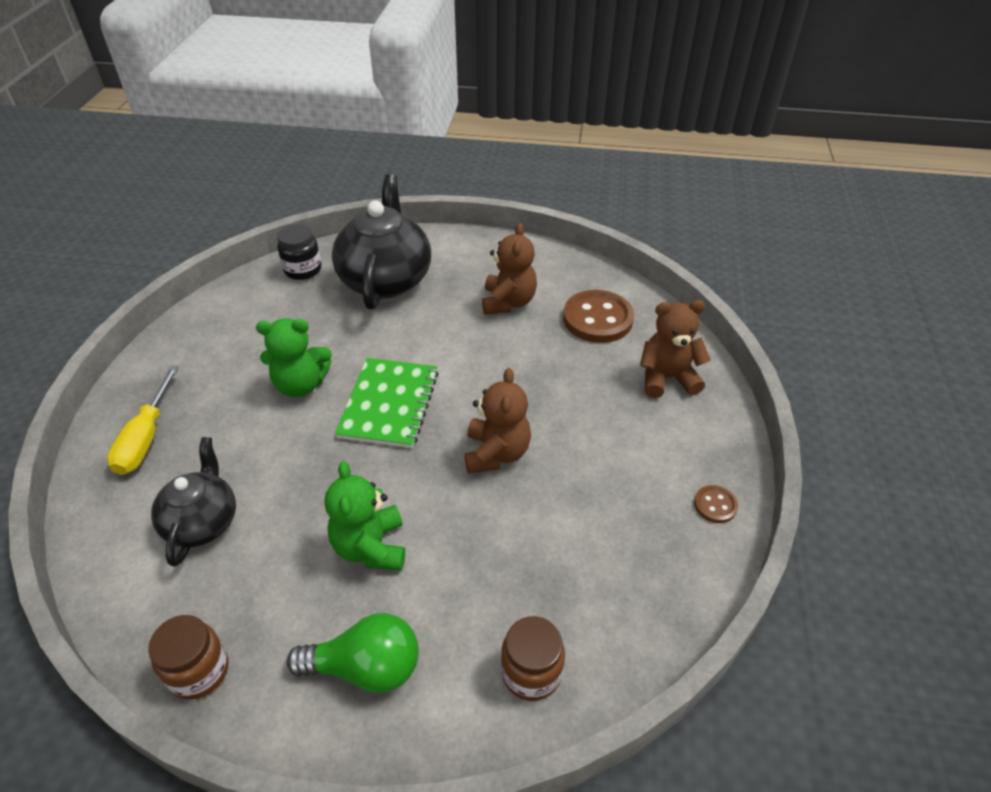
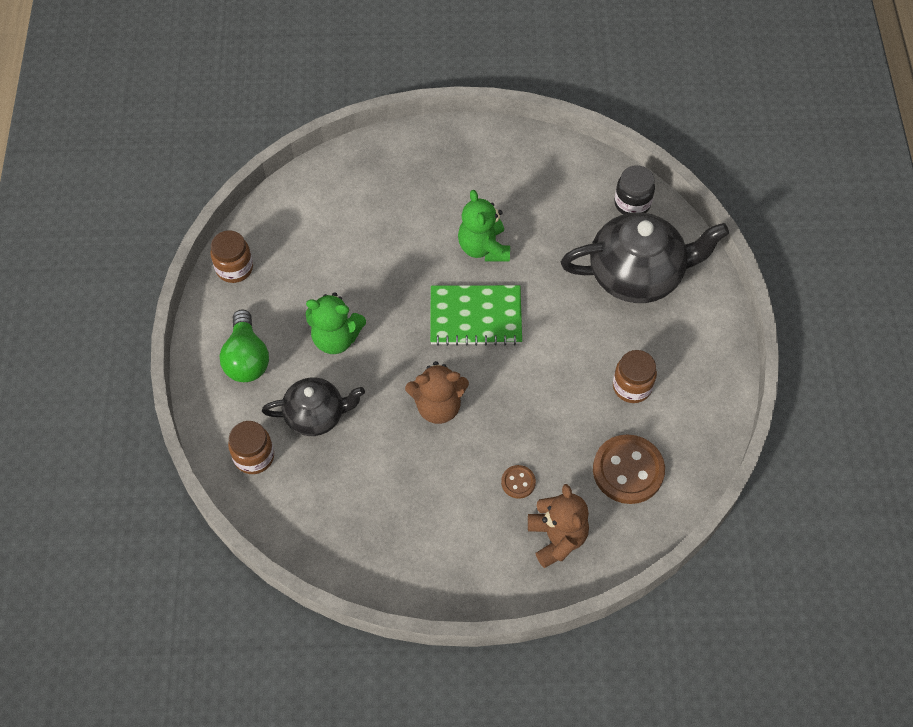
camera: 80 degrees right, 15 degrees up
(145, 439) = (407, 166): yellow screwdriver -> none
(202, 522) = (340, 230): black teapot -> black teapot (316, 415)
(371, 547) = (336, 338): green teddy bear -> green teddy bear turned 150 degrees counterclockwise
(508, 302) = (632, 386): brown teddy bear -> brown jar
(715, 505) = (413, 579): brown button -> brown button (518, 482)

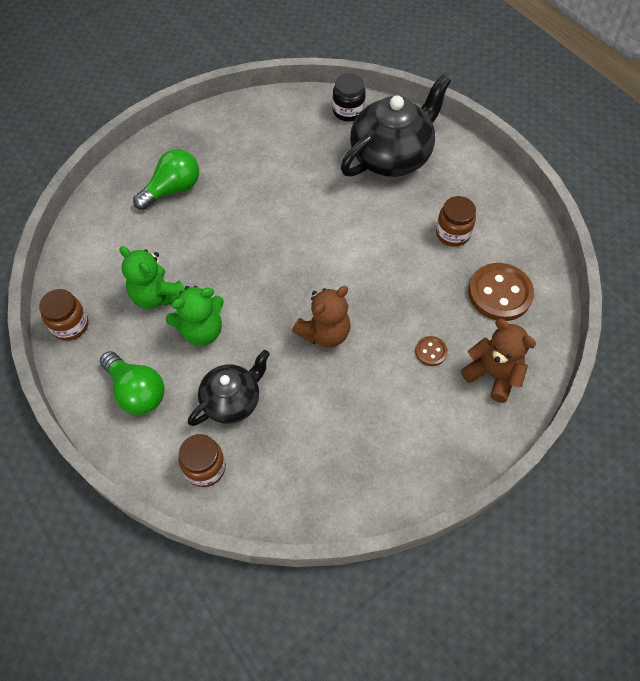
camera: 35 degrees left, 0 degrees up
(407, 191) = (173, 189): none -> green light bulb
(475, 317) = (299, 250): green notebook -> none
(483, 248) = (265, 198): green teddy bear -> green teddy bear (156, 295)

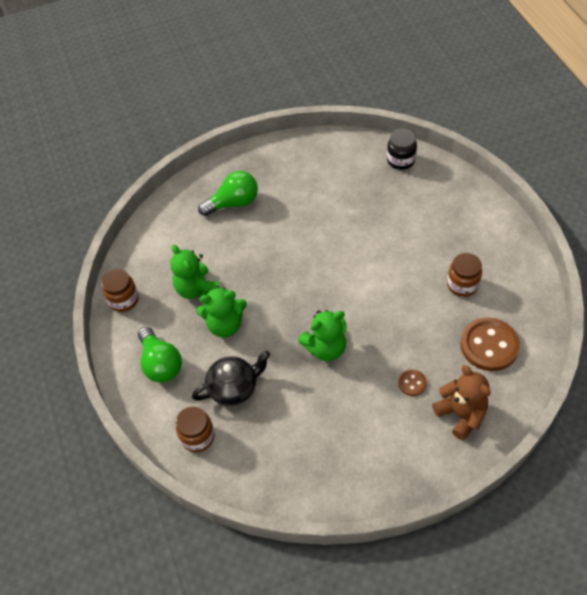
camera: 20 degrees right, 5 degrees down
(324, 333) = (325, 348): brown teddy bear -> green teddy bear
(391, 156) = (427, 207): black teapot -> none

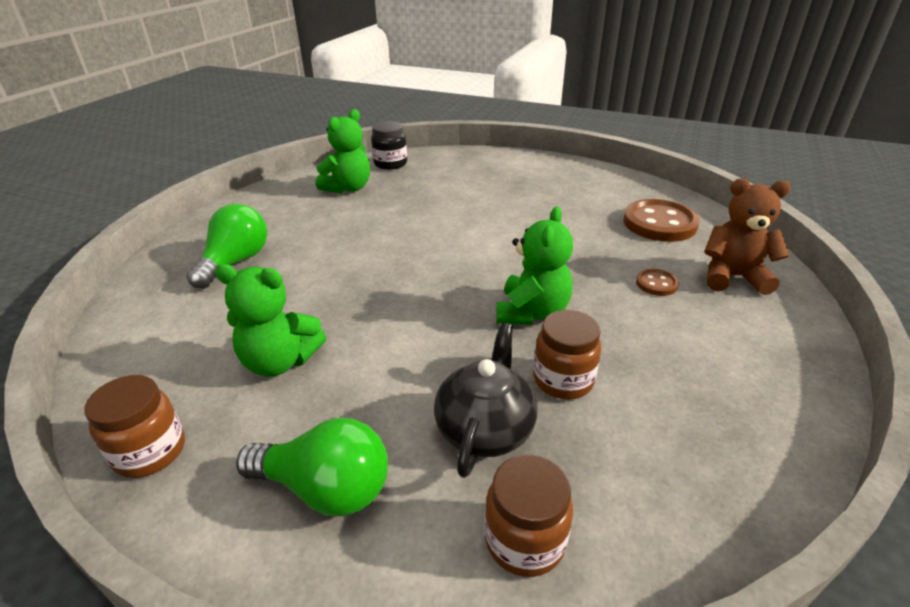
camera: 50 degrees left, 20 degrees down
(225, 325) = (374, 371): green teddy bear -> green teddy bear (348, 188)
(462, 285) = (570, 202): brown jar -> brown jar (563, 380)

